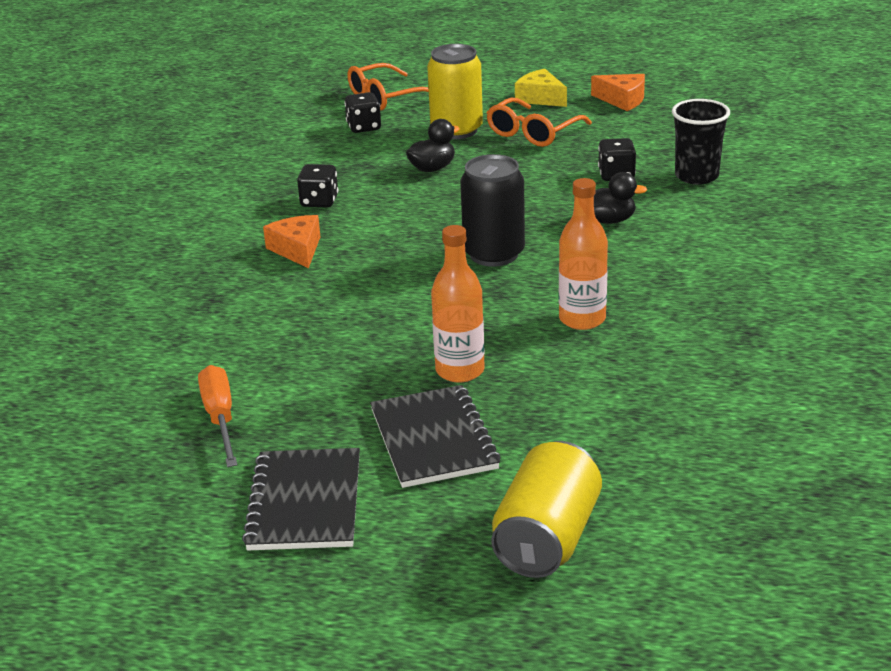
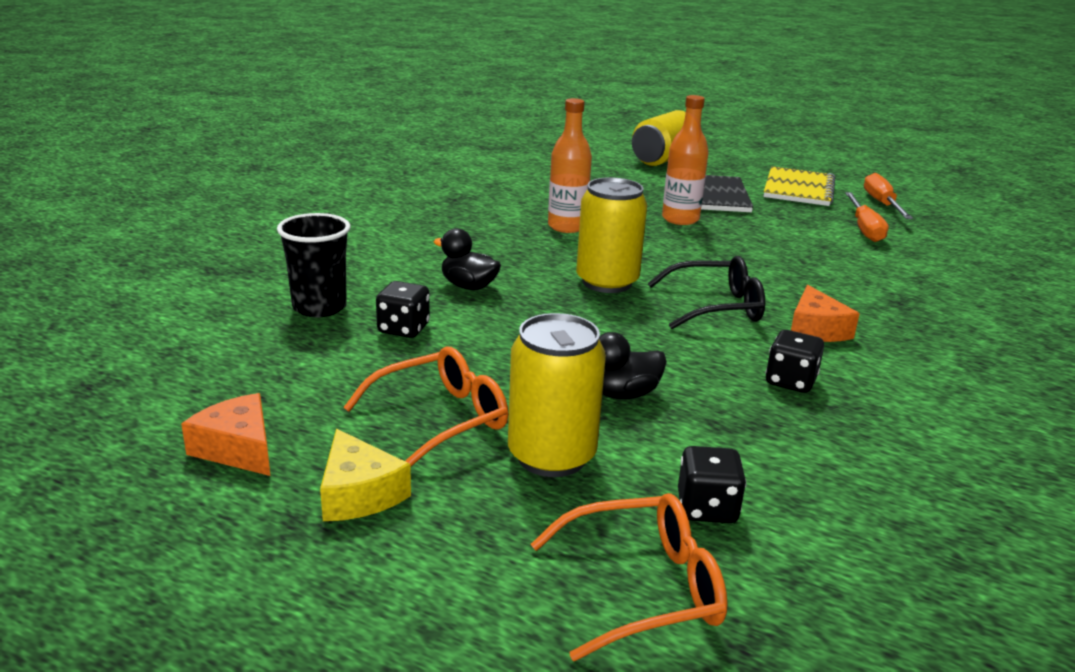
camera: 165 degrees left, 5 degrees down
(177, 494) = (882, 204): none -> orange screwdriver
(305, 502) = (798, 189): black notebook -> yellow notebook
(386, 251) = (715, 307): none -> black glasses
(494, 254) = (607, 282): black can -> yellow can

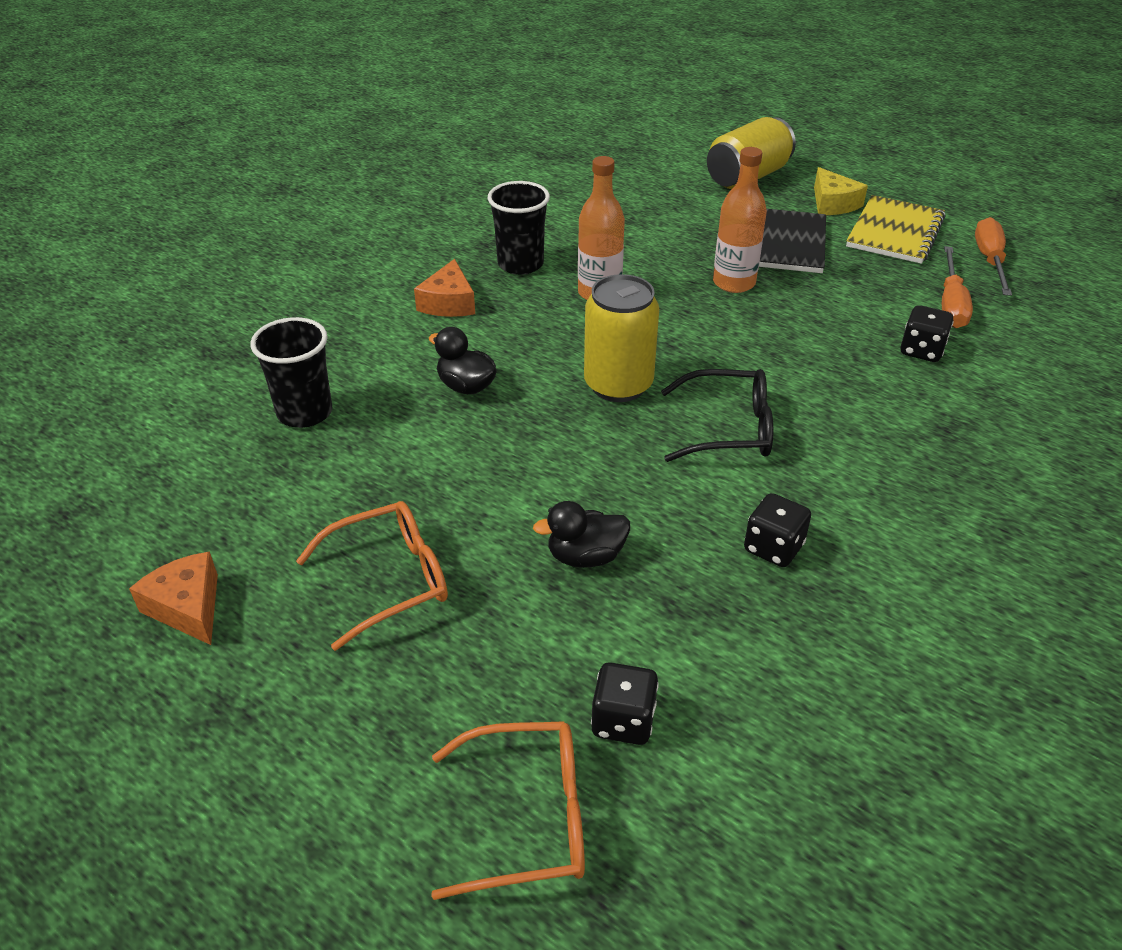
camera: 10 degrees right, 15 degrees up
(359, 493) = (288, 674): yellow cheese -> yellow cheese (833, 203)
(403, 329) = (383, 448): black dice -> black dice (921, 350)
(490, 210) = (520, 264): none -> black cup
(551, 456) = (487, 638): yellow can -> none
(816, 329) = (831, 469): orange cheese -> orange cheese (449, 303)

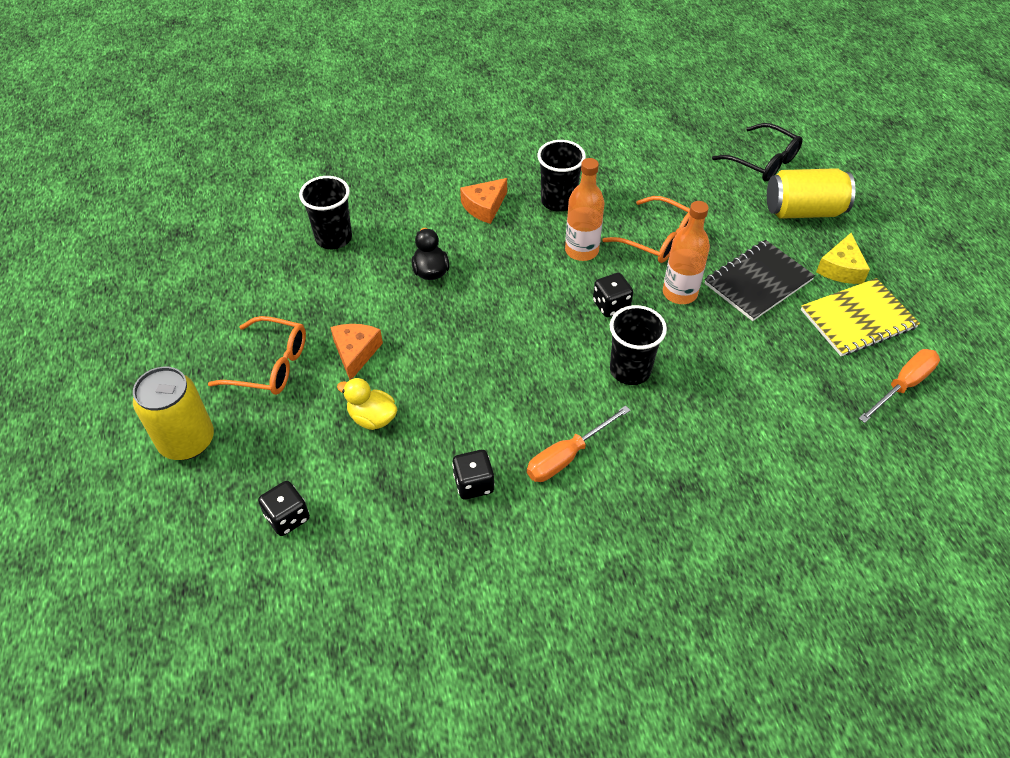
camera: 40 degrees right, 10 degrees up
(187, 607) = (176, 319): orange cheese -> orange cheese (355, 353)
(527, 818) = (197, 529): orange glasses -> orange glasses (657, 239)
(585, 556) = (372, 418): black duck -> yellow duck
(618, 385) = (515, 323): yellow can -> yellow can (187, 441)
(728, 429) = (543, 394): black glasses -> black glasses (763, 161)
(777, 364) = (630, 370): none -> black cup
(921, 350) = (744, 421): black dice -> black dice (611, 305)
(951, 304) = (818, 401): orange screwdriver -> orange screwdriver (567, 456)

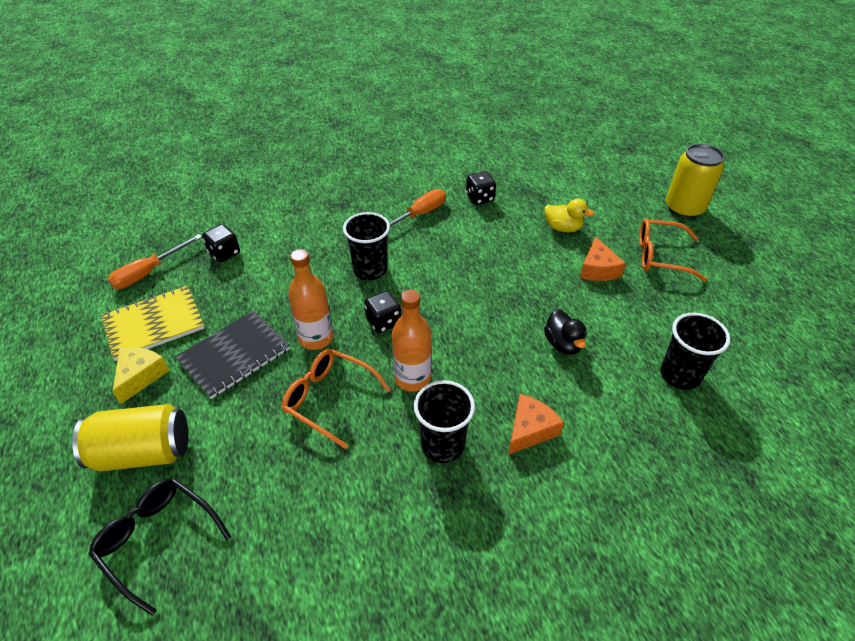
camera: 175 degrees right, 5 degrees down
(287, 517) = (590, 177): black dice -> black dice (224, 253)

